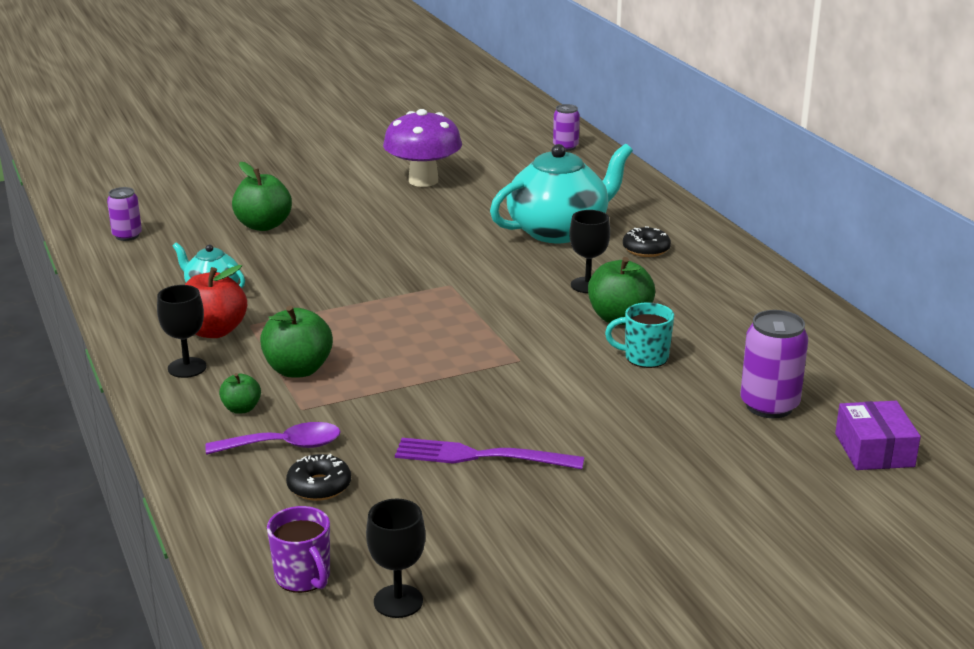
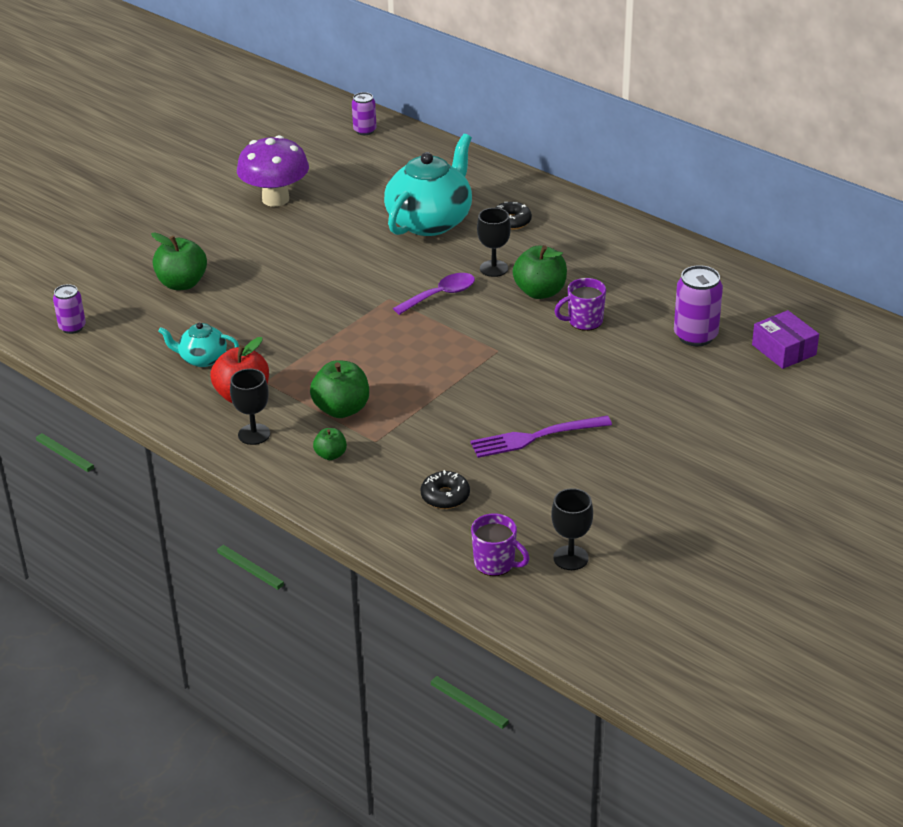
camera: 25 degrees left, 10 degrees up
(284, 445) = (391, 474): purple spoon -> purple spoon (441, 295)
(644, 357) = (584, 321): turquoise mug -> purple mug

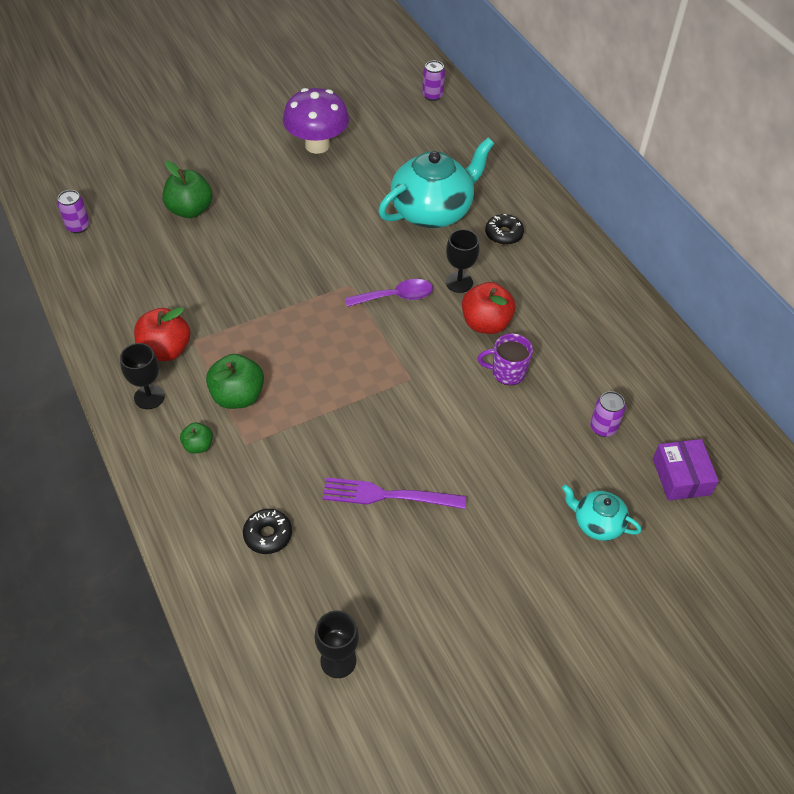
camera: 20 degrees right, 15 degrees up
(202, 359) = (157, 297): turquoise teapot -> turquoise teapot (597, 523)
(495, 563) = (266, 638): purple mug -> none
(540, 292) = (486, 323): green apple -> red apple
(695, 336) = (603, 427): purple can -> purple can, size x0.62

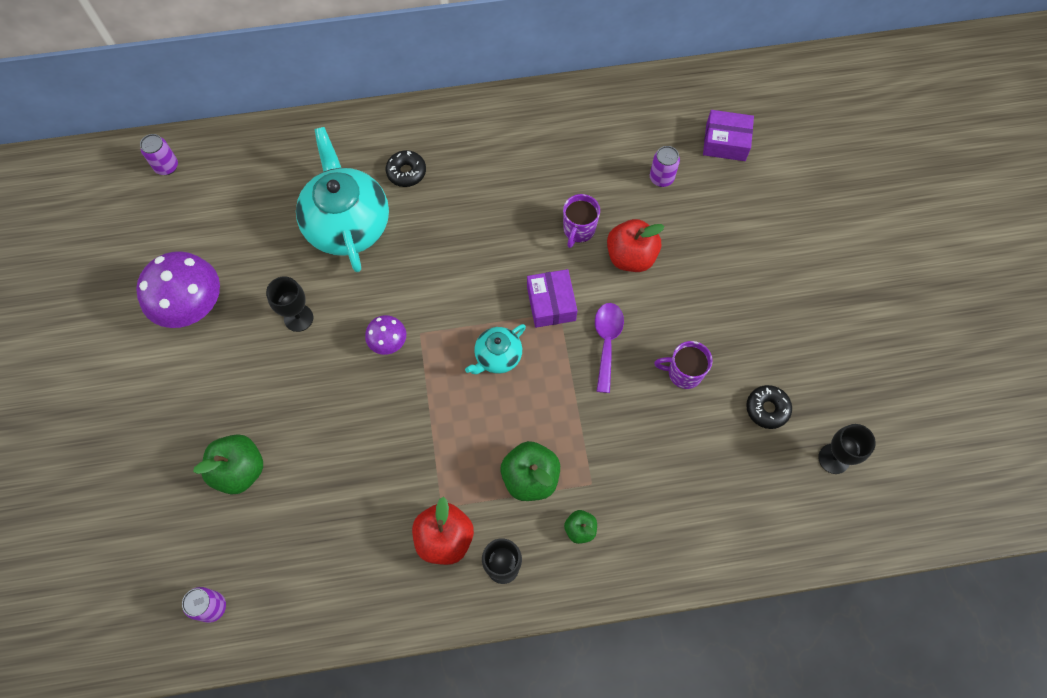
camera: 70 degrees left, 15 degrees up
(268, 535) = (698, 487): black donut -> black donut (767, 409)
(332, 267) = (388, 343): none -> purple mushroom
(387, 495) = (683, 373): purple fork -> purple mug
(396, 297) = (452, 295): purple spoon -> purple spoon (607, 342)
(418, 370) = (551, 303): none -> purple box
(459, 282) = (455, 233): black goblet -> black goblet (298, 318)
(486, 323) = (515, 227): red apple -> red apple (631, 257)
(597, 523) = (753, 219): turquoise teapot -> turquoise teapot (497, 356)

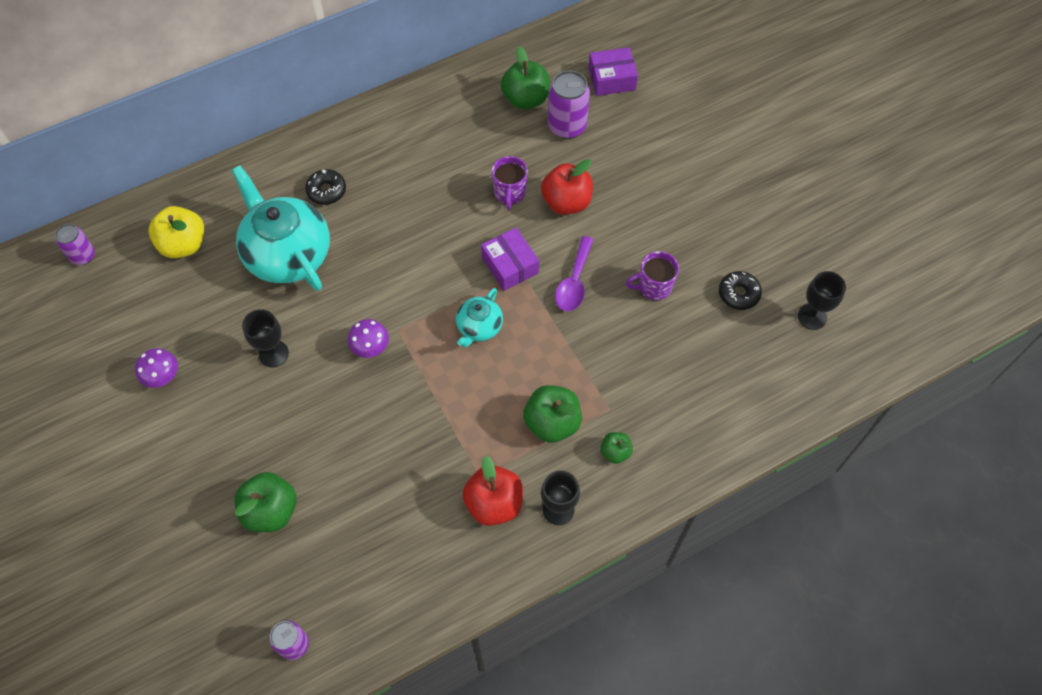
camera: 20 degrees left, 5 degrees down
(193, 307) = (163, 377): purple mushroom -> purple mushroom, size x0.51
(258, 184) = (183, 244): none -> yellow apple
(607, 342) = (574, 282): purple spoon -> purple spoon turned 150 degrees counterclockwise
(631, 137) = (525, 99): none -> green apple
(661, 178) = (567, 126): purple can -> purple can, size x1.60

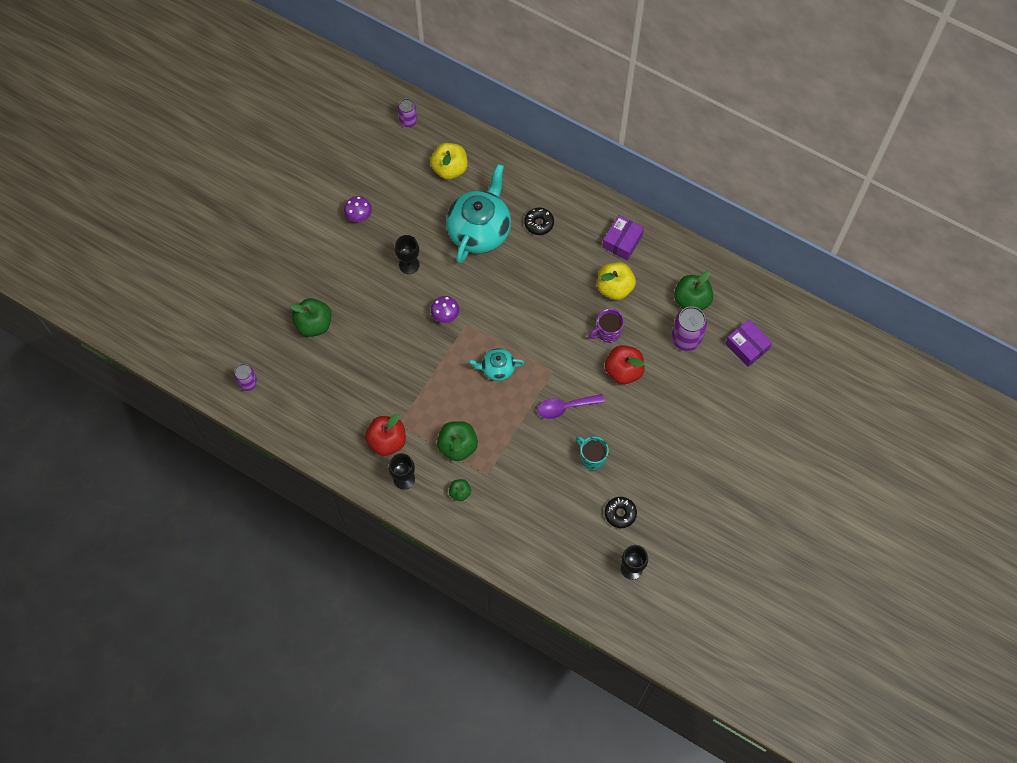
camera: 60 degrees right, 5 degrees up
(460, 160) = (614, 288): none -> yellow apple
(510, 265) = (553, 362): purple box -> purple box (622, 241)
(653, 287) = (592, 458): purple mug -> turquoise mug

